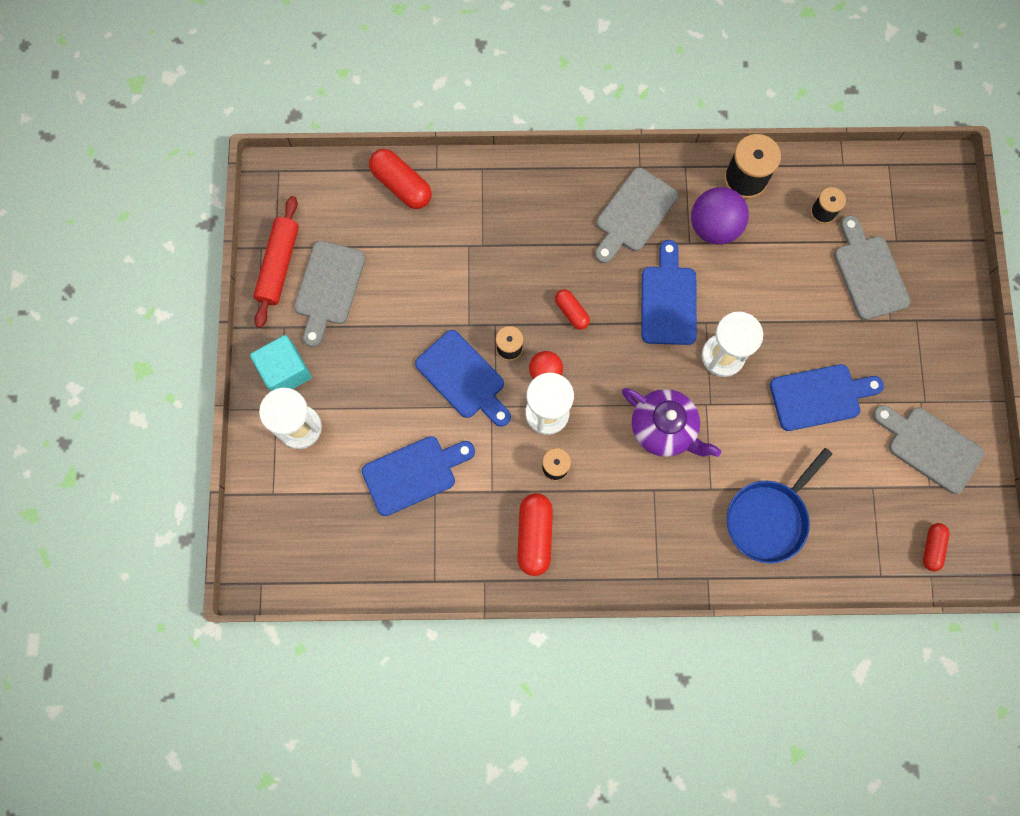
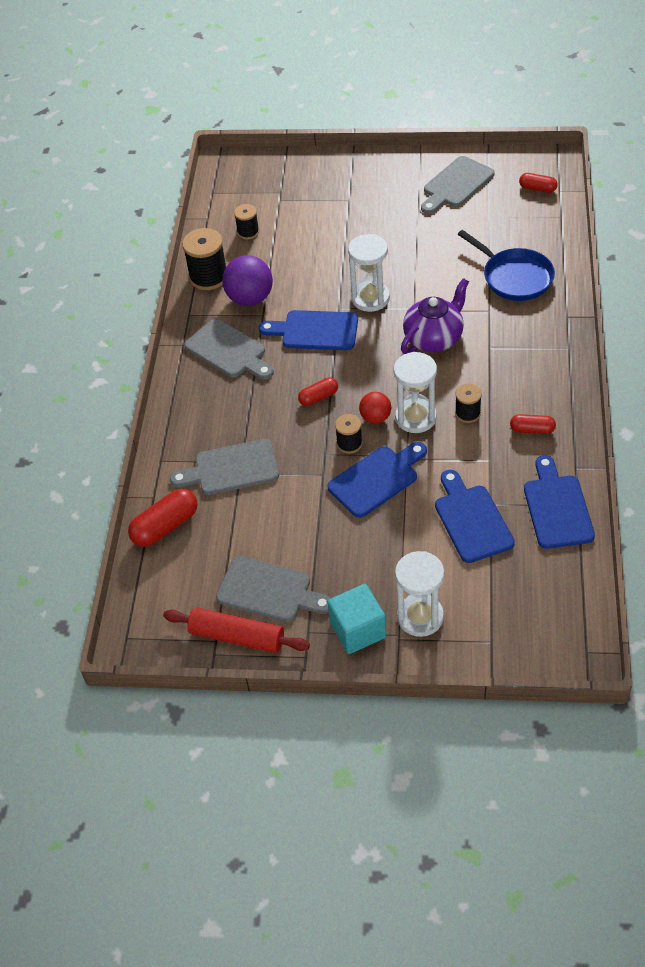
camera: 80 degrees left, 25 degrees down
(534, 535) = (532, 430): red capsule -> red capsule, size x0.60
(820, 396) = (411, 242): blue cutting board -> blue cutting board (557, 507)
(869, 273) = (306, 209): grey cutting board -> grey cutting board (231, 468)

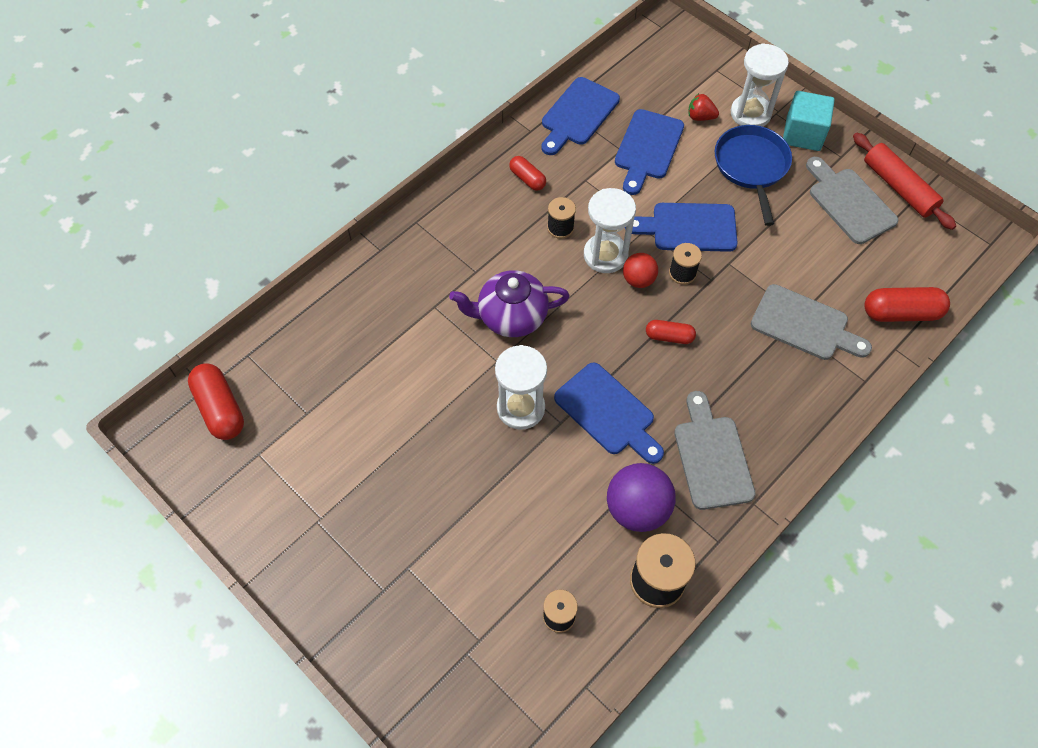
camera: 145 degrees left, 10 degrees up
(456, 184) = (282, 486): grey cutting board -> none
(458, 581) = (700, 117): none -> red strawberry
(514, 277) = (371, 323): blue pan -> blue pan (751, 167)
(537, 188) = (220, 408): red capsule -> red capsule, size x1.67

